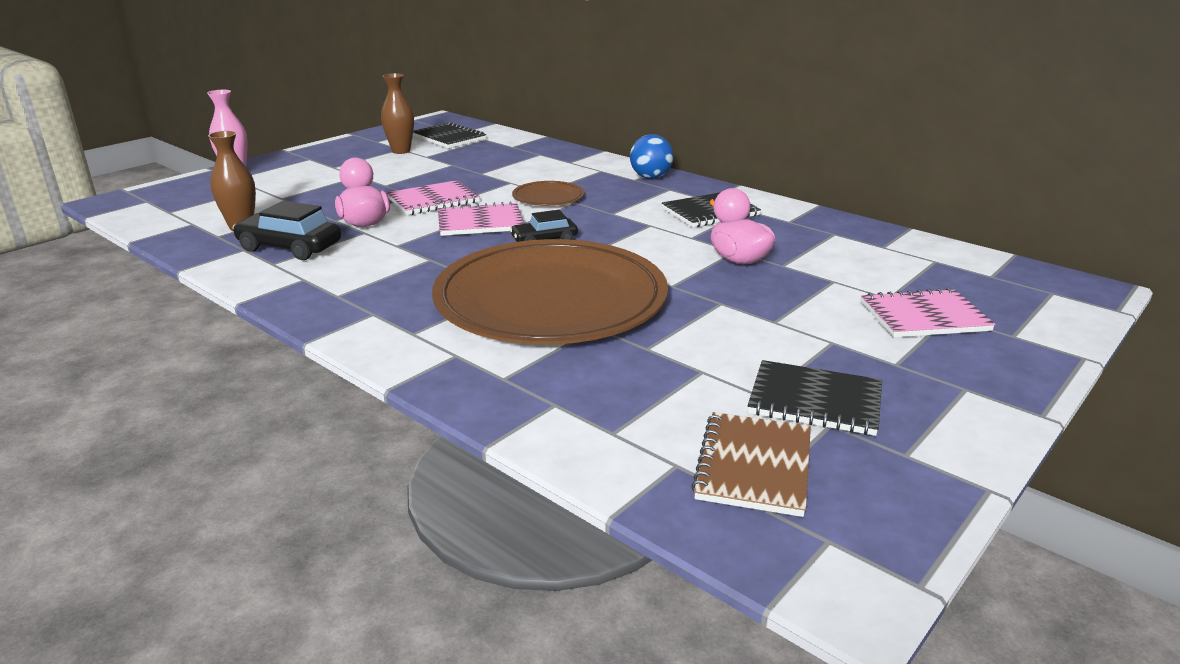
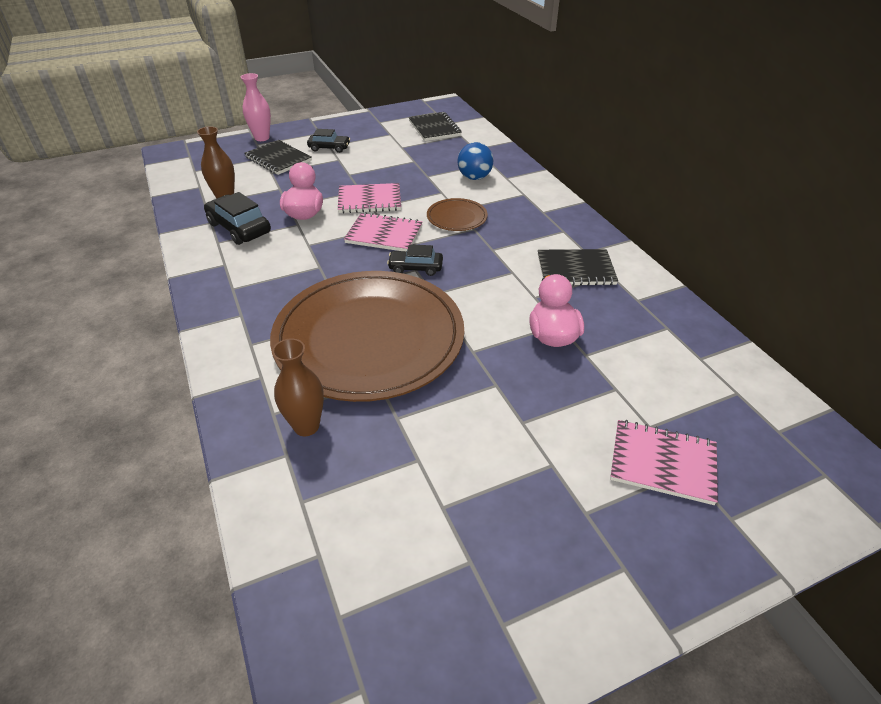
camera: 25 degrees right, 15 degrees up
(336, 168) = (329, 148): none -> black car
(401, 151) = (388, 137): brown vase -> brown vase (306, 426)
(650, 177) = (558, 212): blue ball -> blue ball (474, 177)
(753, 466) = (372, 582): brown notebook -> none
(815, 401) = (479, 530): black notebook -> black notebook (278, 159)

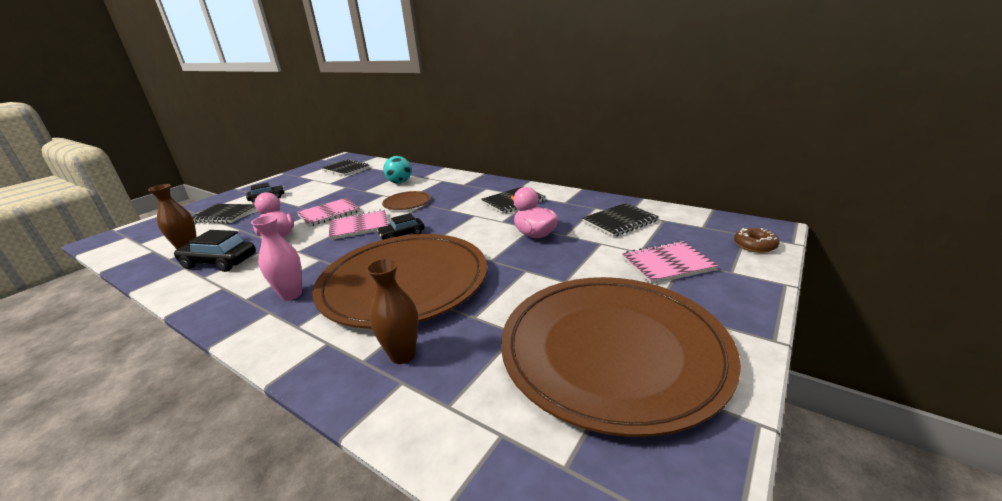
camera: 30 degrees left, 15 degrees down
(262, 138) = (197, 208): pink vase -> pink vase (291, 294)
(474, 177) = (400, 182): blue ball -> turquoise ball
(486, 535) = (612, 351): none -> brown plate
(675, 366) = (620, 221): none -> black notebook
(815, 498) = (754, 245): none -> brown donut

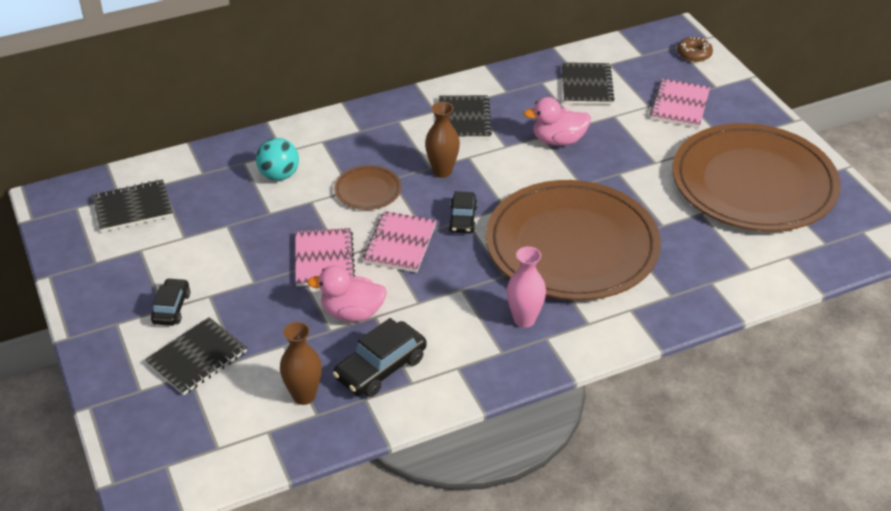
camera: 60 degrees left, 15 degrees up
(402, 355) = (681, 274): brown vase -> brown vase (442, 171)

